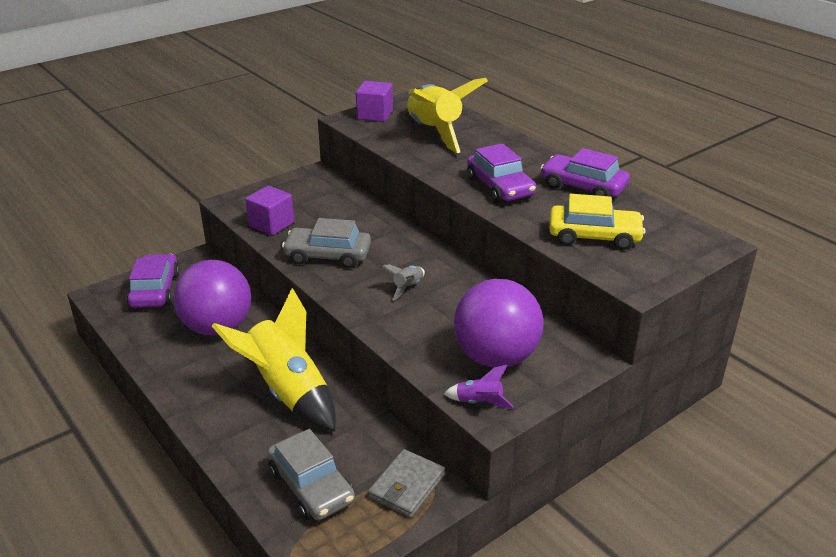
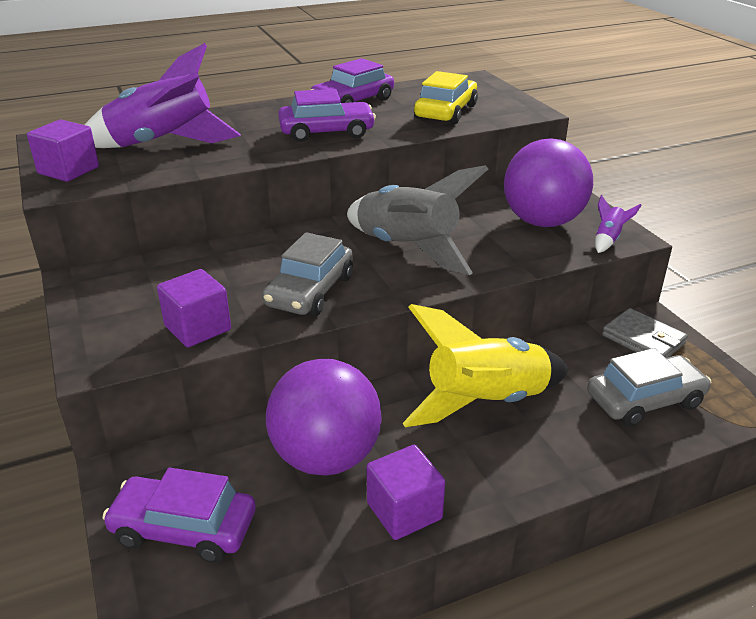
camera: 75 degrees left, 0 degrees up
(172, 367) = (404, 511): none -> purple cube
(408, 287) = (407, 249): grey rocket -> grey rocket, size x2.46
(435, 132) = (163, 144): yellow rocket -> purple rocket

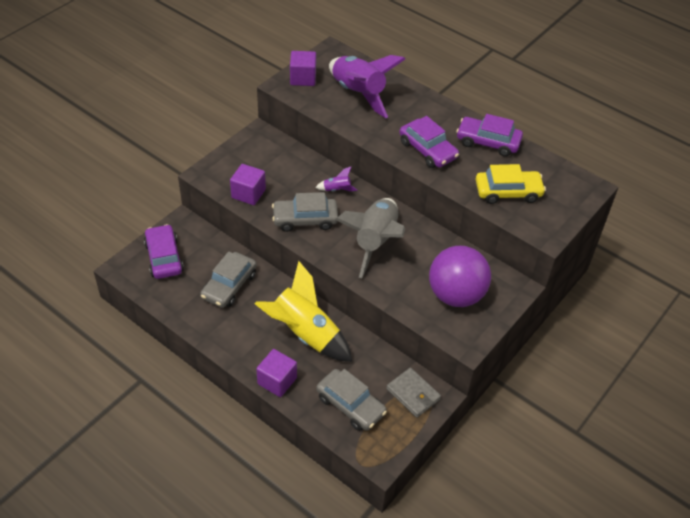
camera: 60 degrees right, 15 degrees up
(326, 457) = (229, 286): purple ball -> grey car
(404, 511) = (211, 326): purple cube -> purple cube (277, 381)
(608, 239) = (456, 334): purple rocket -> purple rocket (337, 190)
(643, 339) = (413, 394): grey wallet -> grey wallet turned 60 degrees counterclockwise

